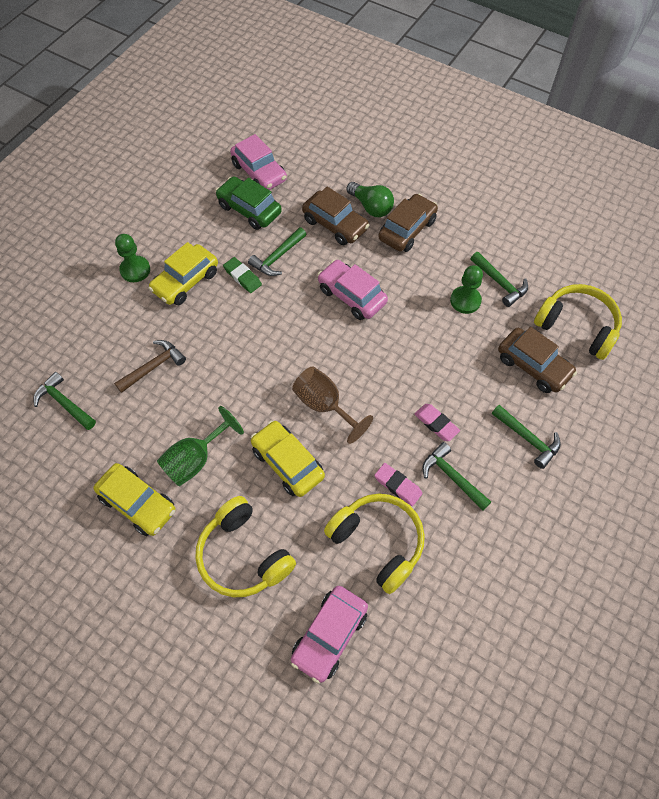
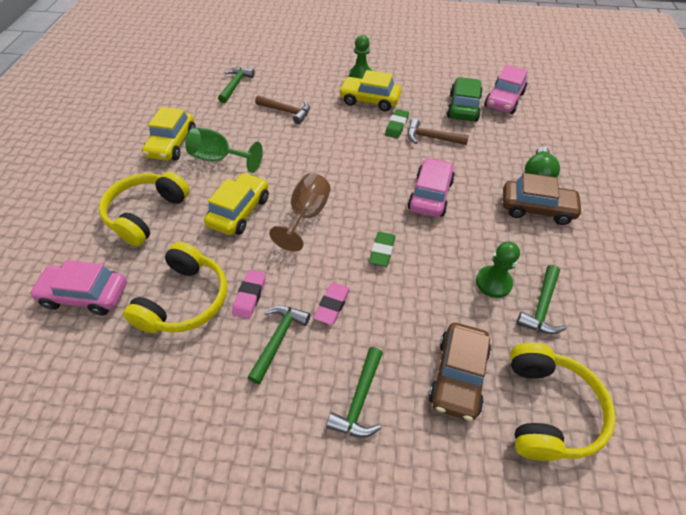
camera: 65 degrees right, 10 degrees down
(277, 257) = (431, 138): green hammer -> brown hammer
(335, 224) = (495, 159): brown car -> none
(397, 362) = (382, 251): none -> green eraser

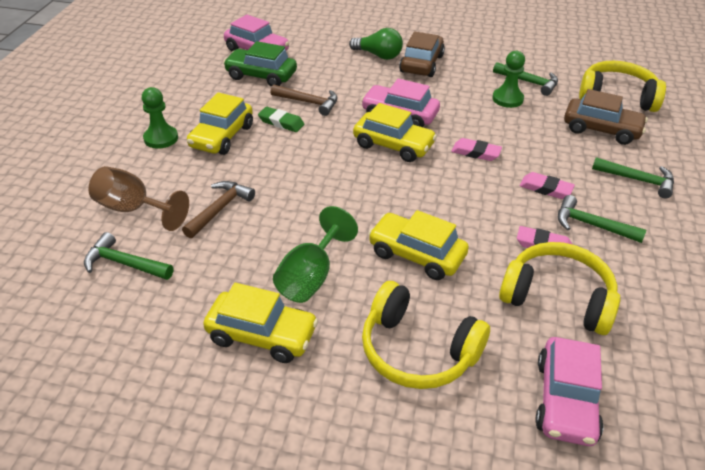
camera: 85 degrees left, 10 degrees down
(306, 215) = (426, 199): brown goblet -> brown goblet (133, 209)
(380, 193) = (393, 145): none -> yellow car
(382, 251) = (476, 152): green eraser -> pink eraser
(431, 138) = (309, 103): brown hammer -> brown hammer turned 90 degrees counterclockwise

